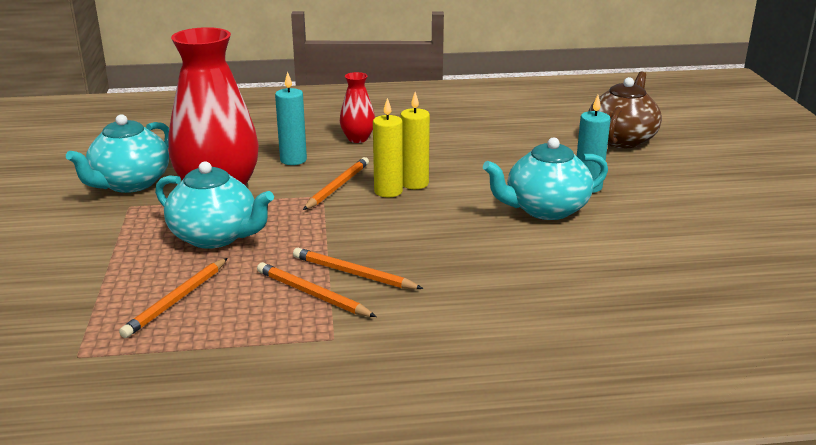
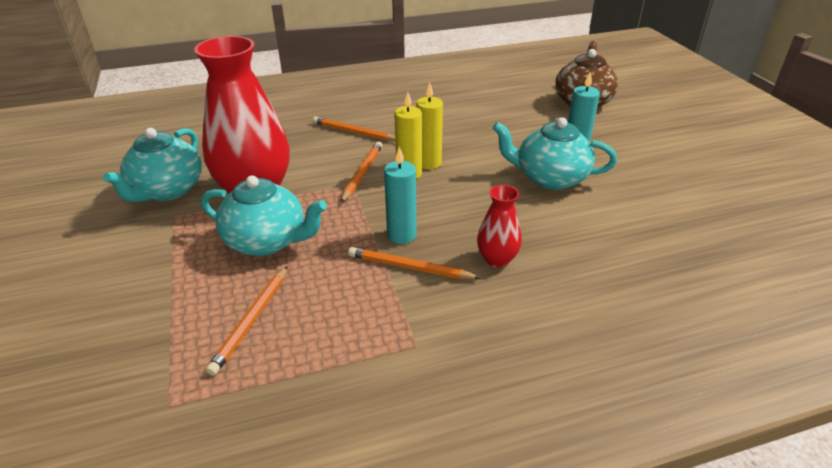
camera: 10 degrees left, 10 degrees up
(293, 160) = (313, 149): turquoise candle -> turquoise candle (401, 235)
(312, 294) = (380, 296): orange pencil -> orange pencil (354, 132)
(358, 139) = (363, 121): red vase -> red vase (497, 259)
(545, 209) = (550, 178): turquoise teapot -> turquoise teapot turned 45 degrees clockwise

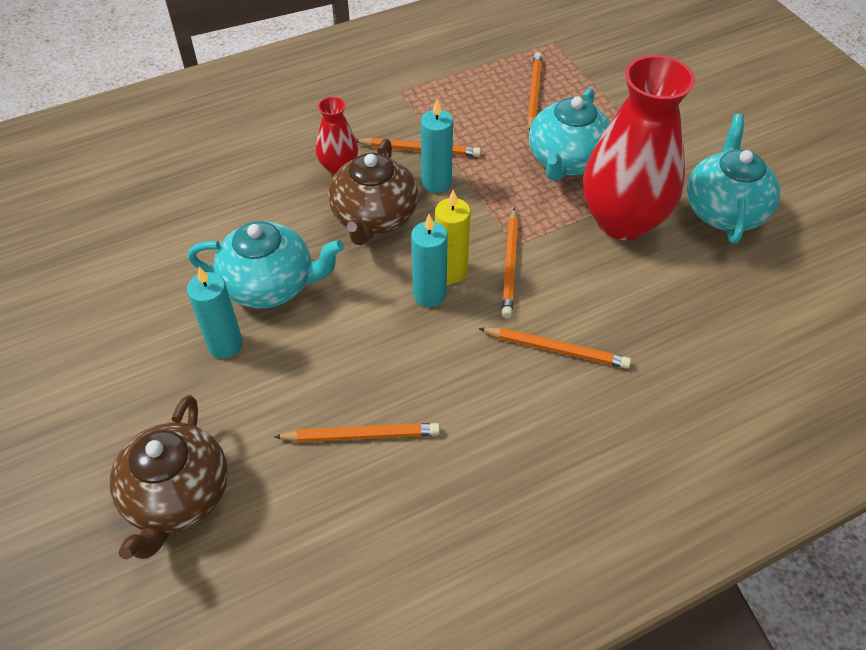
camera: 170 degrees right, 15 degrees up
(267, 241) = (567, 161): turquoise teapot -> turquoise teapot turned 75 degrees counterclockwise
(429, 163) = (429, 294): yellow candle -> turquoise candle
(465, 213) = (374, 218): none -> brown teapot
(483, 112) = (361, 435): none -> orange pencil

